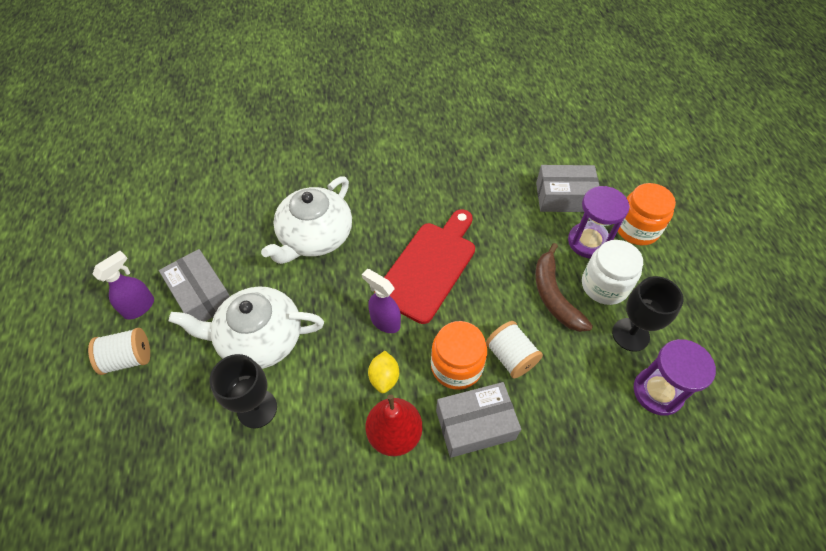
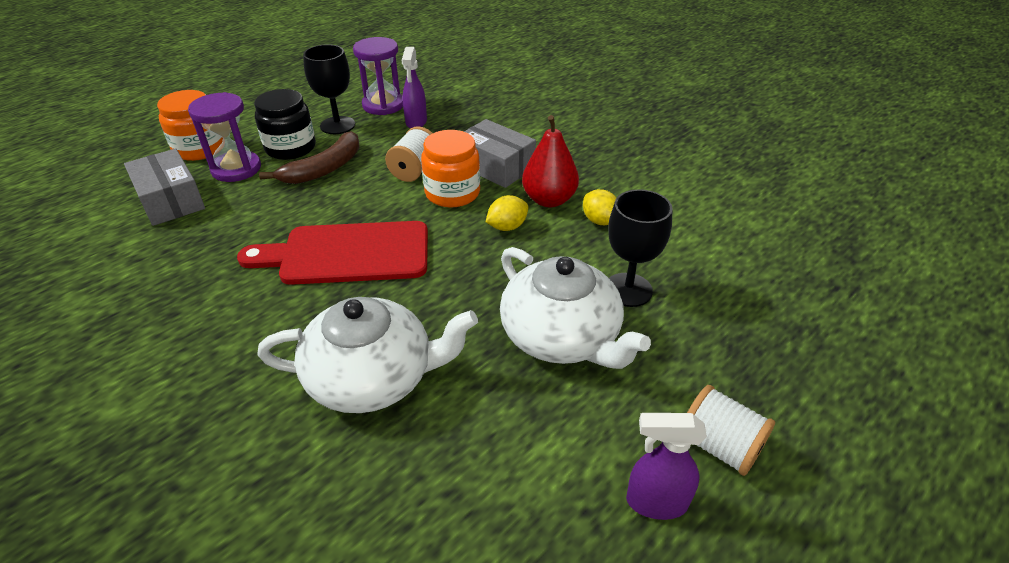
camera: 125 degrees left, 15 degrees down
(201, 295) = (567, 439): grey box -> none
(338, 452) = (599, 221): none -> yellow lemon
(385, 321) = (447, 253): purple spray bottle -> purple spray bottle (416, 122)
(604, 285) = (290, 148): white jar -> black jar

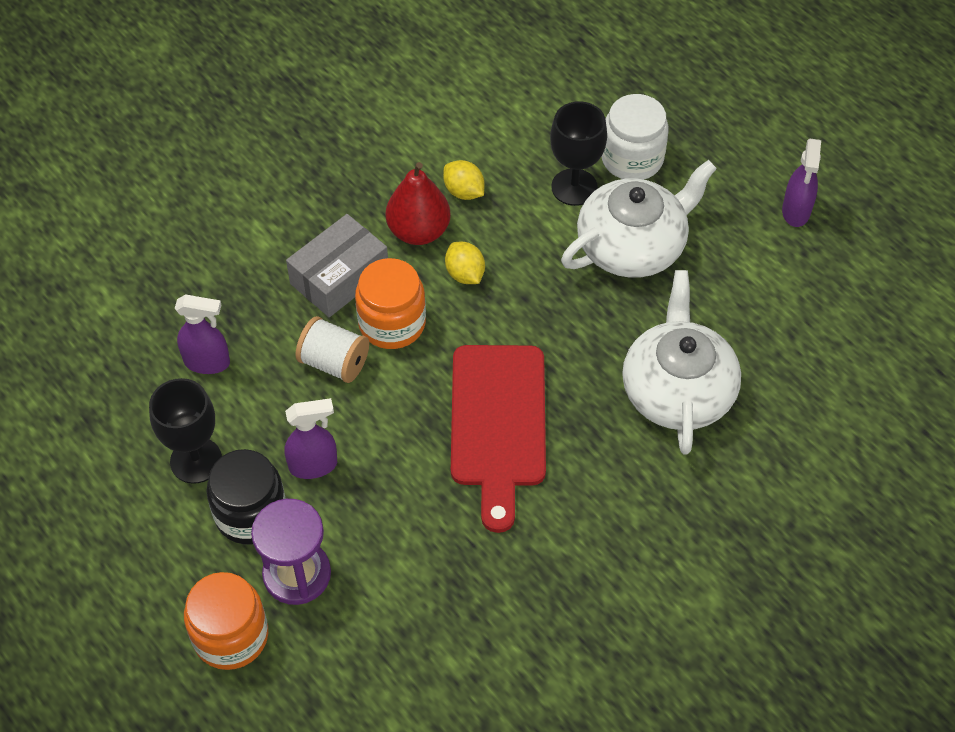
camera: 85 degrees left, 15 degrees up
(170, 200) = (364, 640): grey box -> none
(324, 168) = (314, 465): brown banana -> purple spray bottle
(383, 105) = (145, 405): purple hourglass -> none
(599, 221) = (464, 192): yellow lemon -> yellow lemon turned 75 degrees clockwise
(683, 333) = (632, 159): none -> white jar
(719, 446) = (749, 164): white spool -> none

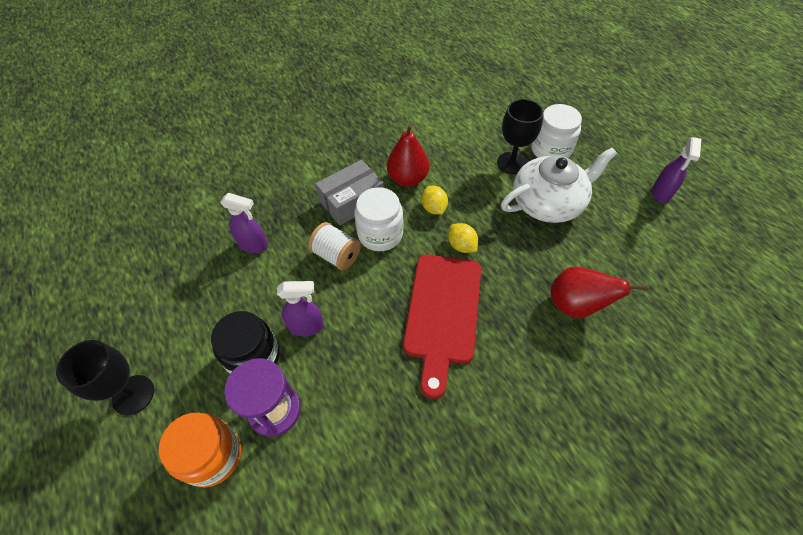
camera: 10 degrees right, 0 degrees up
(196, 460) = (227, 311): black goblet -> black goblet (133, 395)
(392, 323) = (380, 234): orange jar -> white jar
(464, 192) = (440, 158): yellow lemon -> yellow lemon (461, 246)
(677, 390) = (575, 305): white teapot -> red pear

